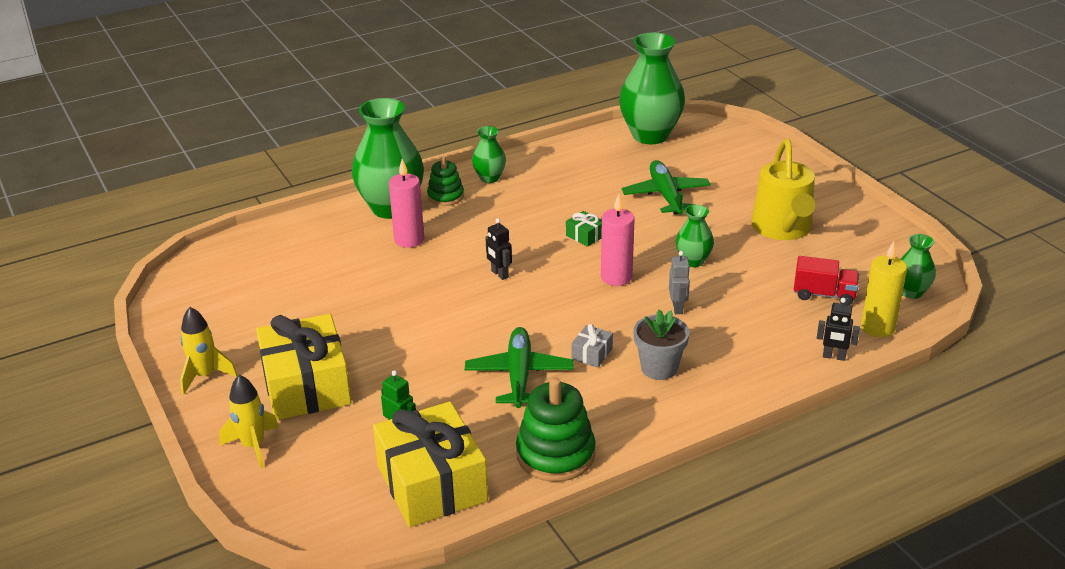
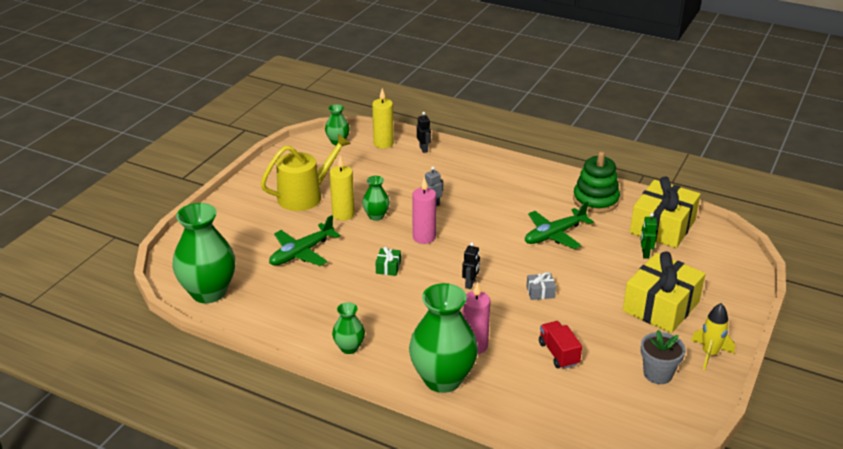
camera: 125 degrees left, 0 degrees up
(253, 446) = (724, 298): yellow rocket -> none
(445, 196) = (398, 358): green stacking toy -> none
(592, 354) = (507, 218): grey gift -> grey gift (540, 292)
(659, 368) = (493, 194): grey flower pot -> grey flower pot (658, 374)
(718, 241) = (343, 214): none -> yellow candle
(824, 295) = (368, 165): red truck -> red truck (558, 353)

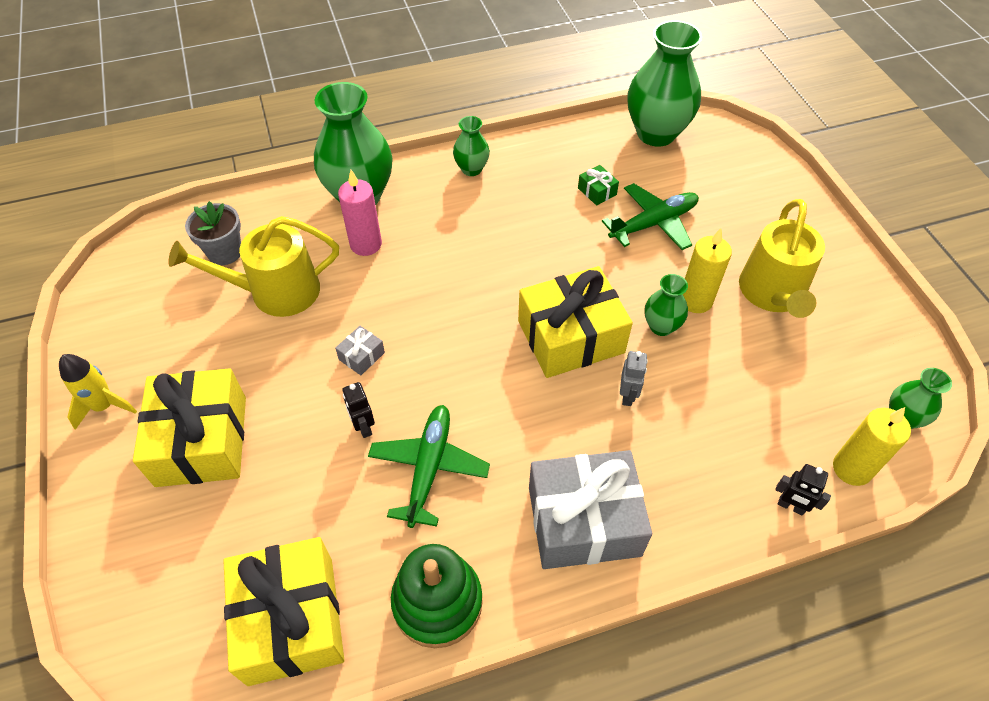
camera: 135 degrees right, 20 degrees up
(302, 253) = (653, 224): green plane -> green plane turned 60 degrees clockwise
(388, 267) = (552, 269): green gift -> green gift (597, 191)
(424, 237) = (570, 337): pink candle -> yellow gift
(470, 284) = (446, 310): black robot -> black robot (363, 427)
(508, 187) = (584, 521): none -> grey gift
(558, 353) = (276, 292): red truck -> yellow watering can
(645, 254) = (280, 529): green robot -> none
(658, 374) = (153, 338): grey flower pot -> grey flower pot (225, 252)

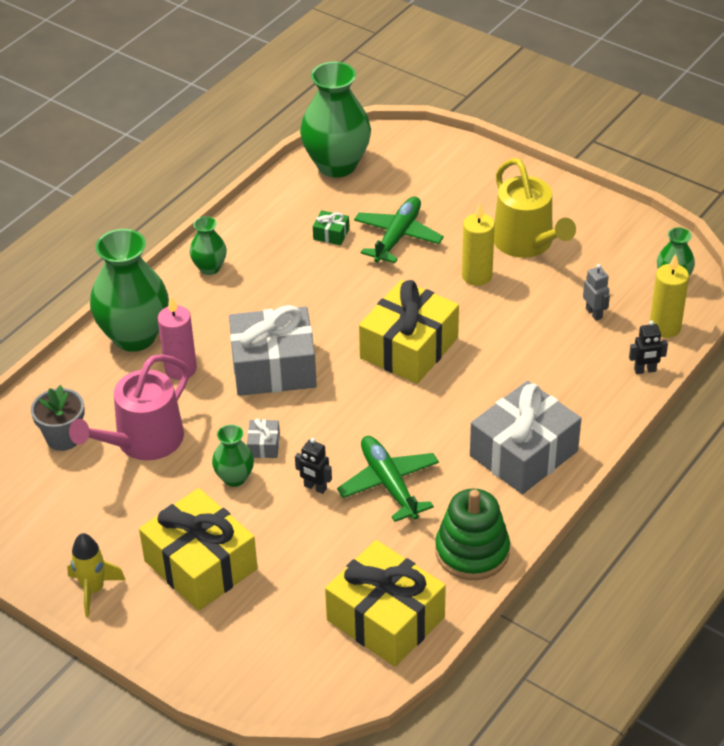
camera: 35 degrees left, 10 degrees down
(276, 292) = (143, 441): yellow watering can -> pink watering can
(438, 286) = (273, 367): none -> grey gift
(628, 396) = (484, 363): grey robot -> grey robot (594, 313)
(661, 326) = (468, 306): green vase -> green vase (234, 478)

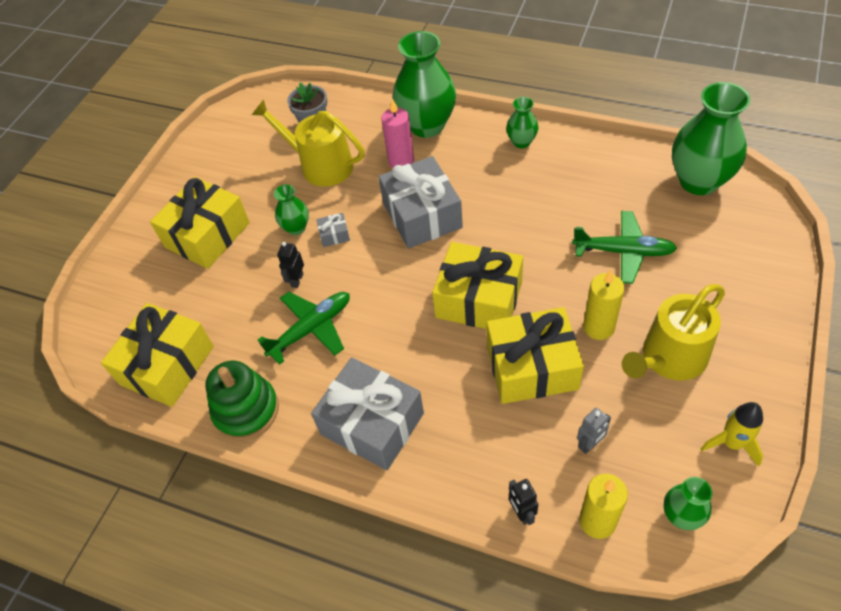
camera: 80 degrees right, 10 degrees up
(93, 590) = (177, 186): yellow rocket -> yellow rocket (731, 443)
(143, 441) = (321, 165): pink watering can -> yellow watering can
(331, 234) = (602, 204): green gift -> none
(502, 329) = (532, 367): none -> yellow gift

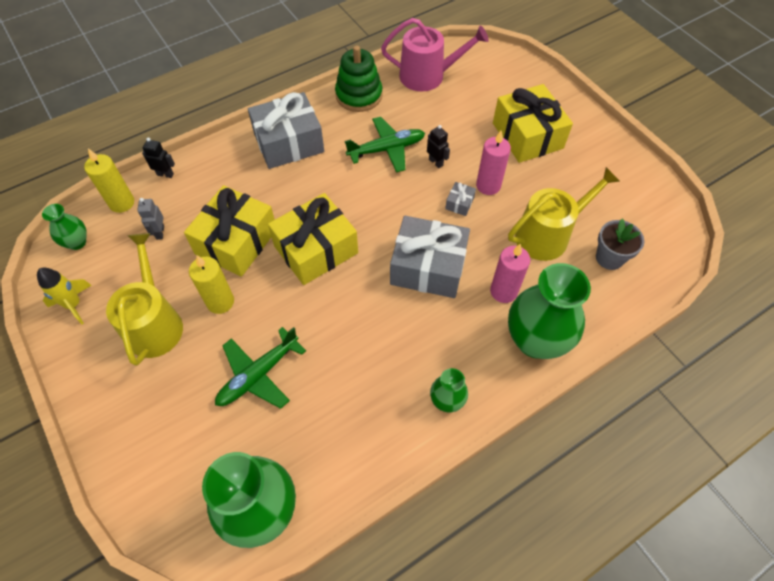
camera: 120 degrees right, 5 degrees up
(167, 365) = (428, 76): yellow gift -> pink watering can
(296, 228) = (488, 185): green vase -> pink candle
(311, 329) = (386, 149): green plane -> green plane turned 105 degrees counterclockwise

